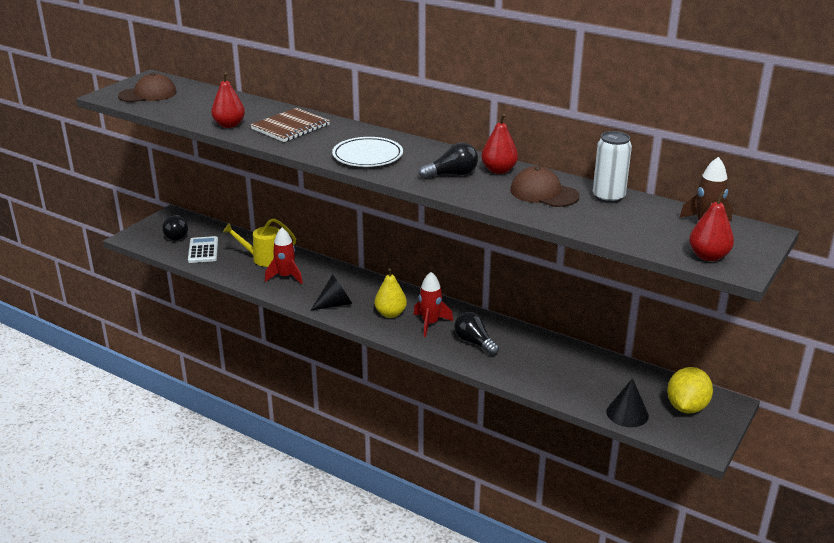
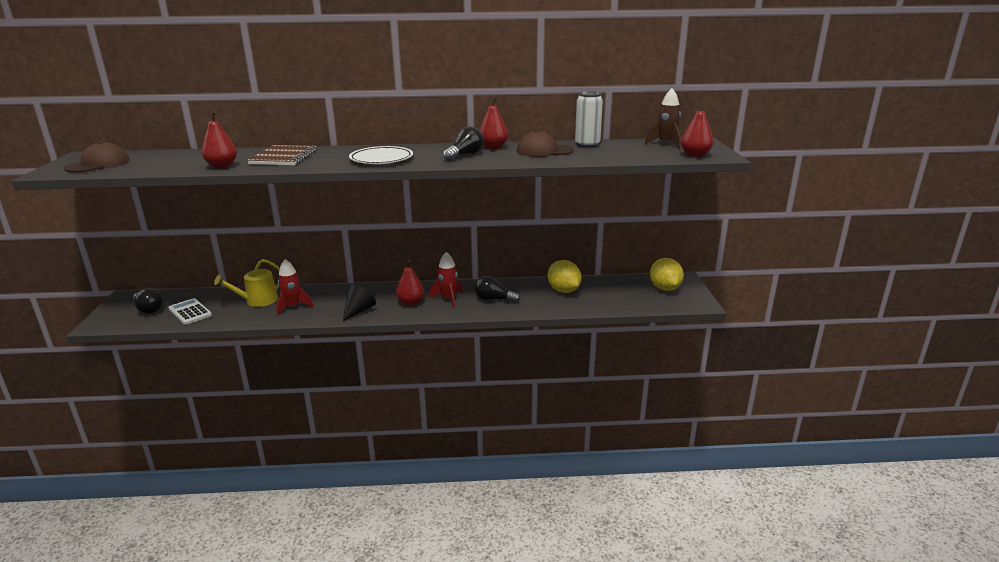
camera: 35 degrees left, 5 degrees down
(390, 313) = (411, 303): yellow pear -> red pear
(561, 361) = (563, 290): none -> yellow lemon
(627, 413) = (638, 303): black cone -> none

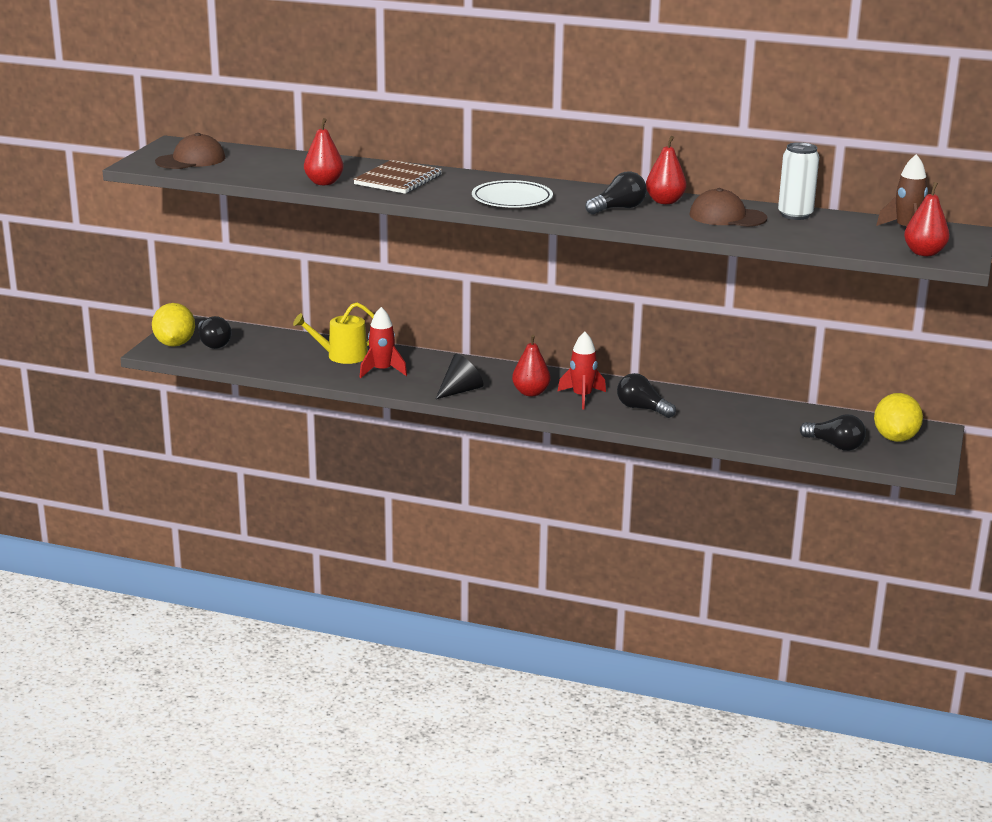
camera: 20 degrees right, 0 degrees up
(190, 312) = (259, 355): white calculator -> none
(563, 290) = (746, 415): yellow lemon -> yellow lemon (175, 344)
(633, 301) = (835, 445): none -> black light bulb

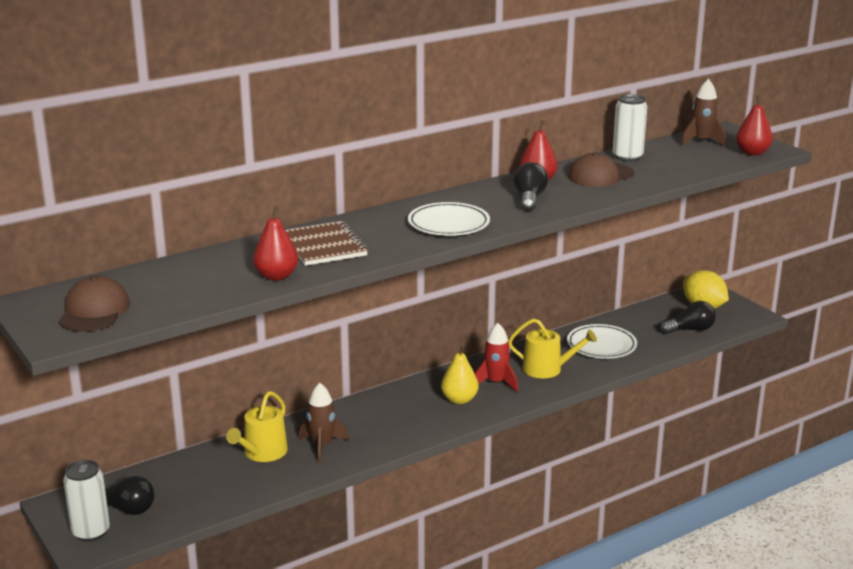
camera: 50 degrees left, 0 degrees up
(175, 344) = (91, 532): yellow lemon -> white can
(382, 371) = (322, 446): red rocket -> brown rocket
(460, 390) = (412, 427): black cone -> none
(530, 393) = (459, 400): red pear -> yellow pear
(642, 409) = (547, 369): black light bulb -> yellow watering can
(726, 417) = (601, 345): none -> white plate

